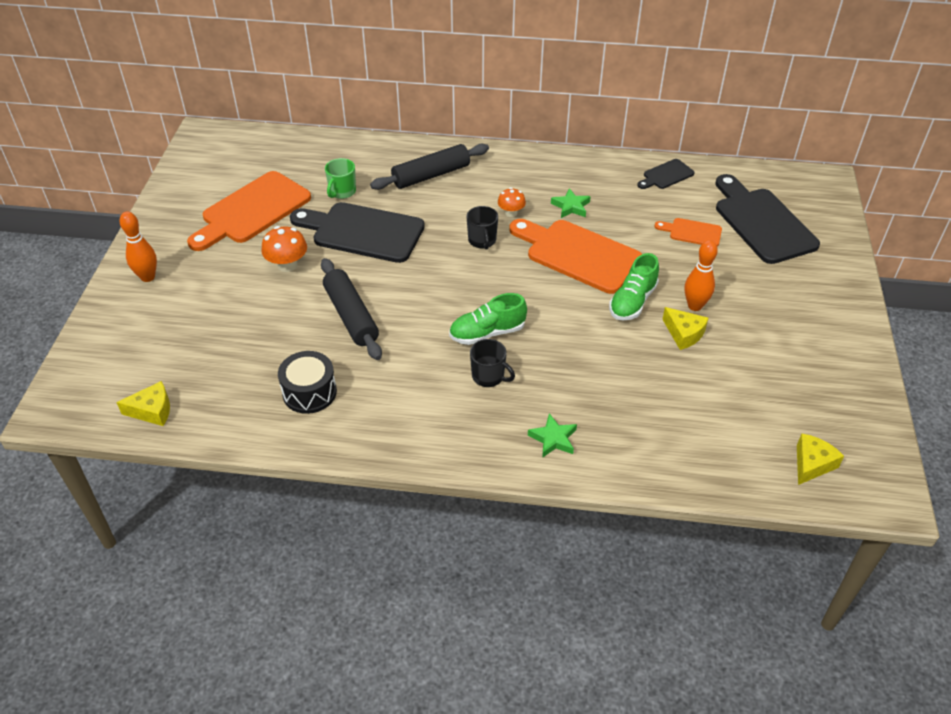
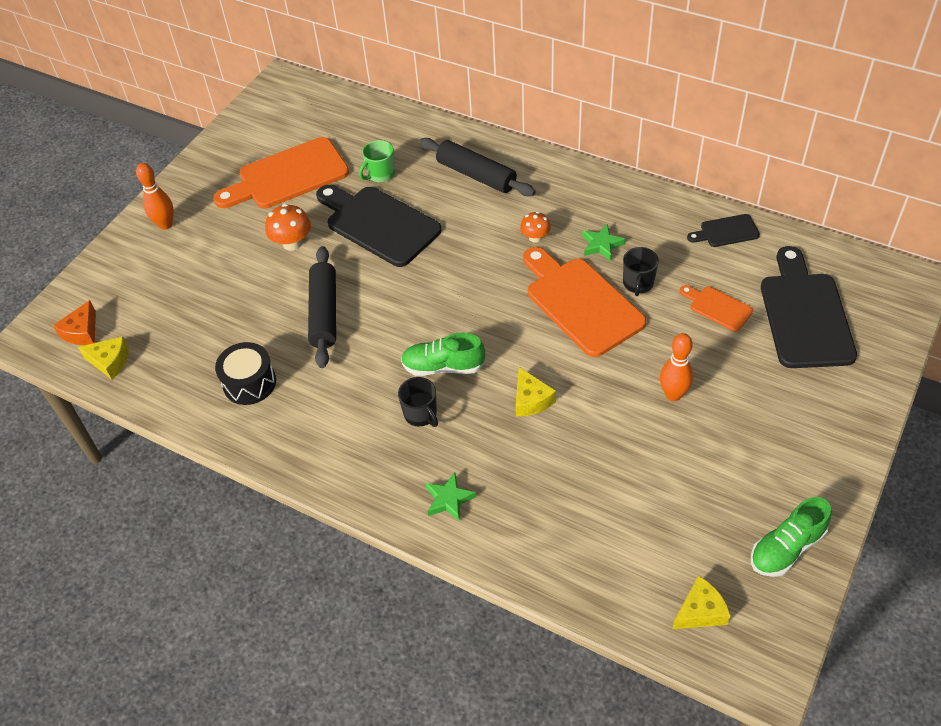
camera: 25 degrees right, 5 degrees up
(107, 391) = (82, 332): none -> orange cheese
(431, 175) = (476, 175): black rolling pin -> black rolling pin turned 45 degrees clockwise
(482, 241) = (490, 262): black mug -> black mug (638, 283)
(632, 301) = (609, 372): green shoe -> green shoe (786, 548)
(684, 334) = (643, 423): yellow cheese -> yellow cheese (531, 400)

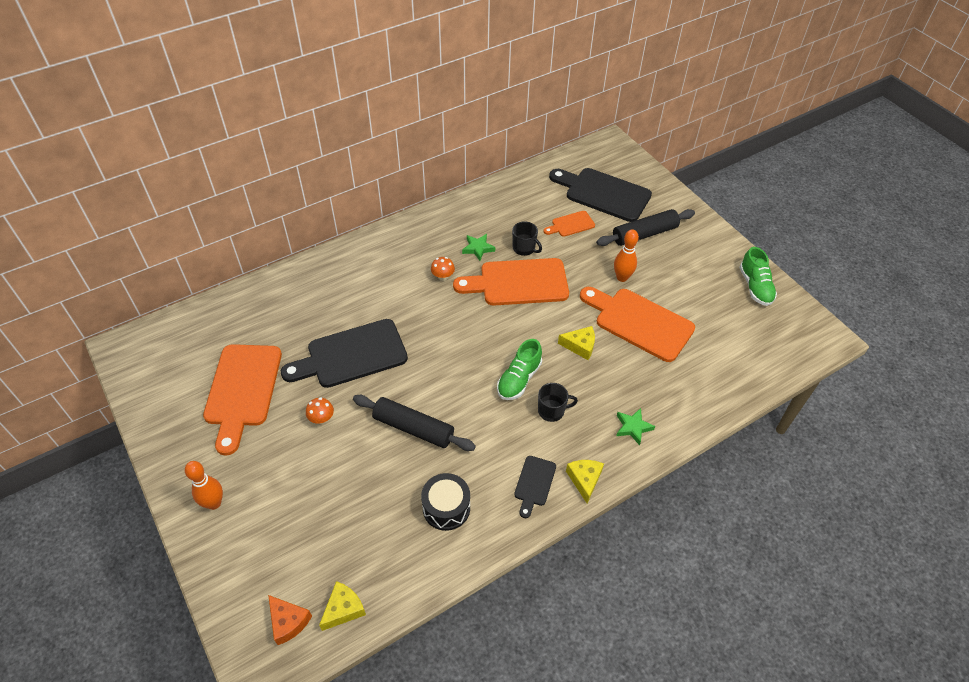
camera: 65 degrees left, 0 degrees up
(292, 243) = (321, 418): orange mushroom -> orange mushroom, size x0.66
(380, 174) = (300, 331): green mug -> none
(476, 175) = (355, 278): black rolling pin -> black rolling pin (644, 234)
(613, 442) = (639, 322): none -> orange cutting board
(700, 611) = (777, 344): yellow cheese -> yellow cheese (584, 480)
(726, 231) = (515, 190): black cutting board -> black cutting board (534, 483)

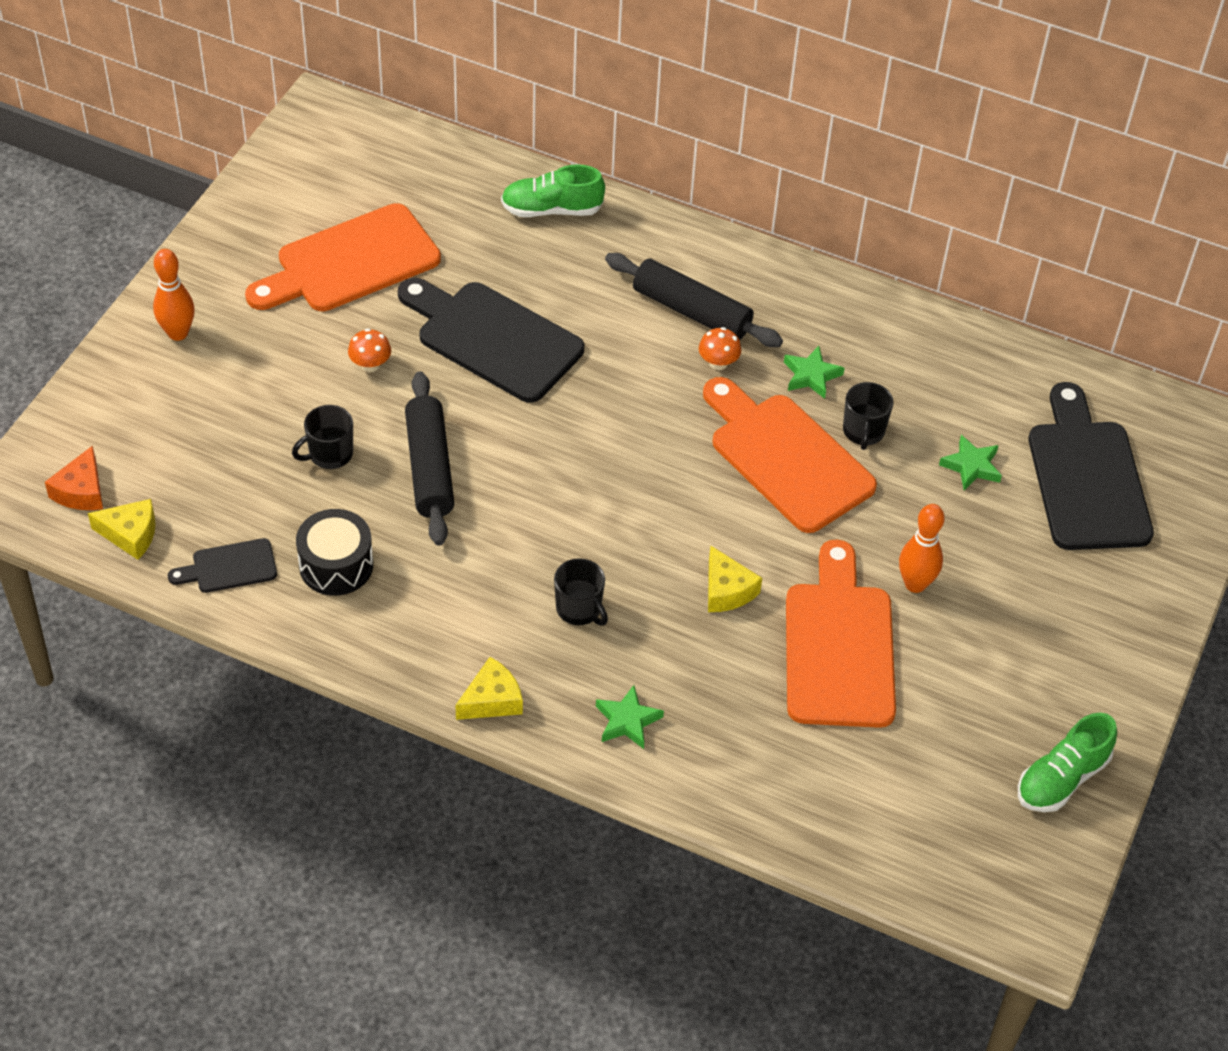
camera: 55 degrees right, 0 degrees up
(367, 470) = (330, 454): none -> black mug
(519, 379) = (604, 544): green shoe -> green shoe (552, 209)
(534, 483) = (443, 644): black cutting board -> black cutting board (229, 567)
(571, 224) = (971, 466): orange cutting board -> green star
(644, 234) = (1043, 574): black rolling pin -> black rolling pin (691, 311)

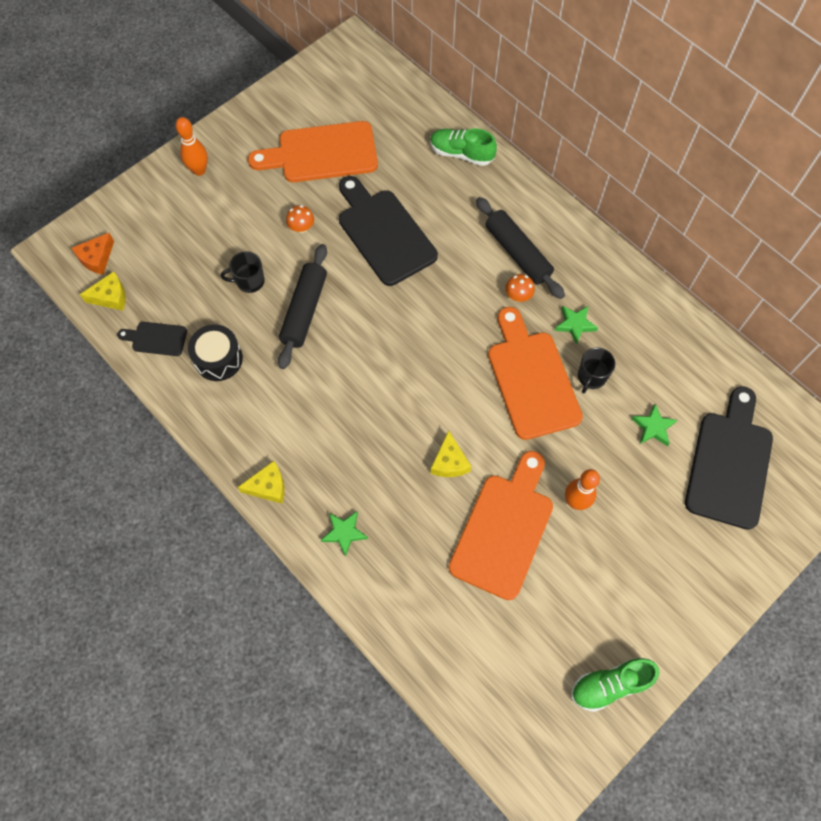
camera: 25 degrees right, 15 degrees up
(130, 534) = (111, 297): yellow cheese -> yellow cheese turned 45 degrees counterclockwise
(579, 609) = (350, 442): black mug -> none

